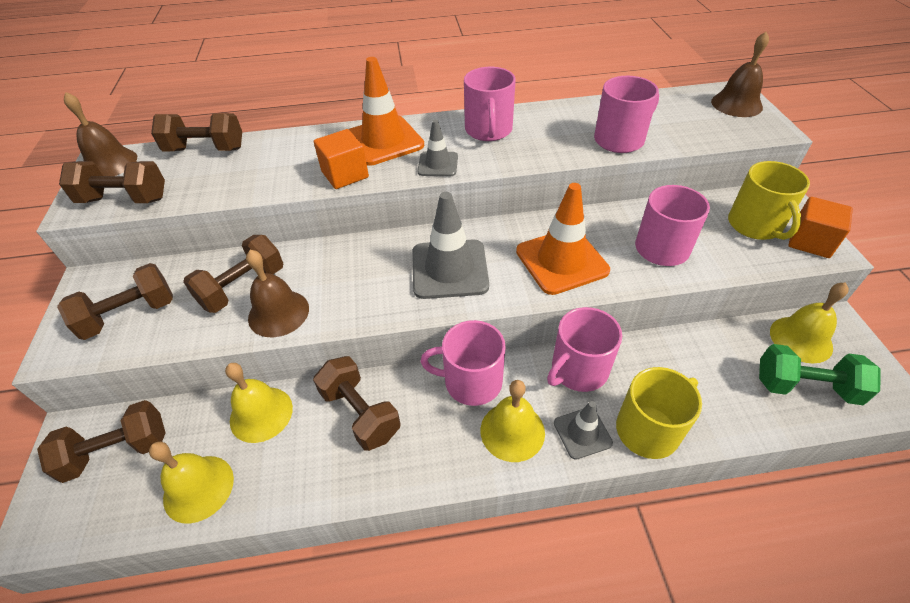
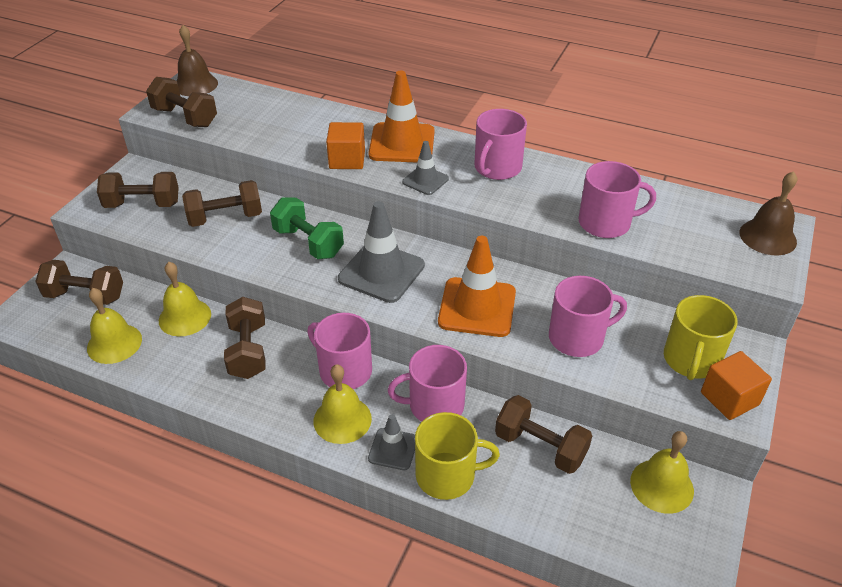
camera: 30 degrees right, 5 degrees down
(205, 149) = (266, 99): brown dumbbell -> brown dumbbell (540, 447)
(278, 313) = (234, 247): brown bell -> none
(805, 387) = (619, 521): green dumbbell -> green dumbbell (308, 242)

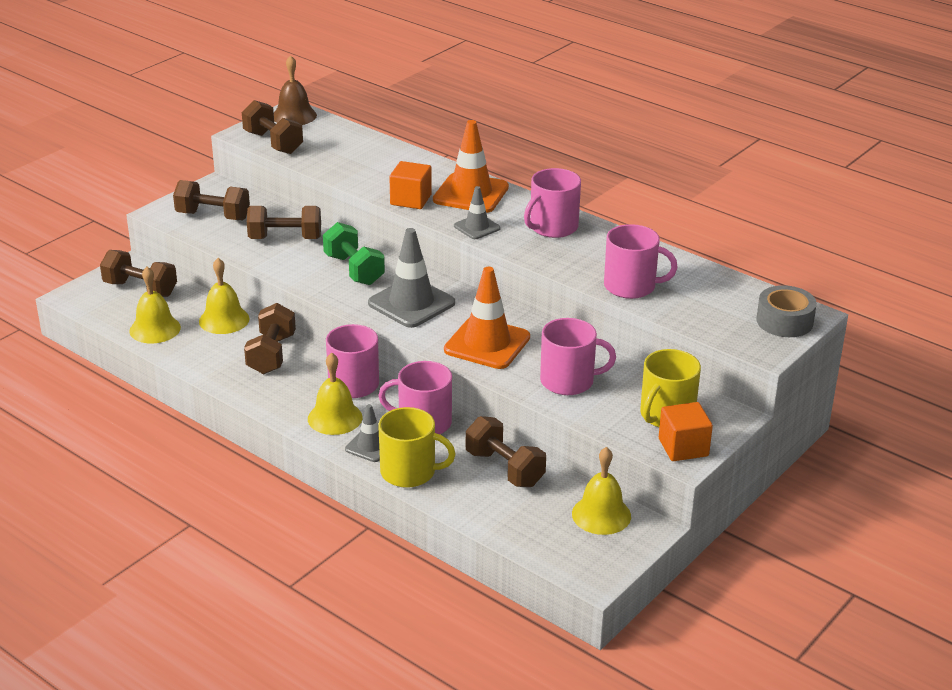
camera: 15 degrees right, 10 degrees down
(767, 237) = (784, 321): brown bell -> grey tape

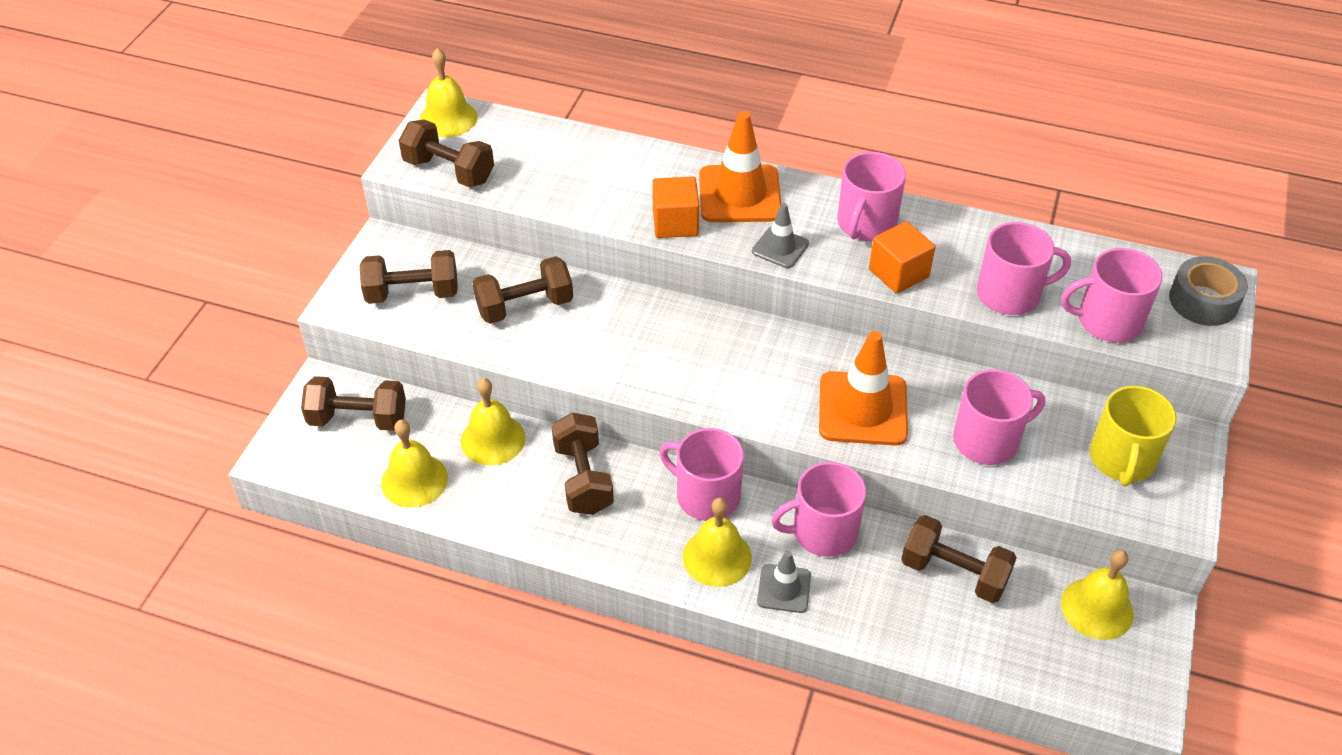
camera: 20 degrees left, 15 degrees up
(294, 116) = (448, 118): brown bell -> yellow bell
(354, 270) = (638, 335): green dumbbell -> none
(409, 472) = (852, 615): yellow mug -> none
(411, 303) = (738, 369): grey traffic cone -> none
(683, 447) = (1169, 503): orange cube -> orange cube (898, 273)
(696, 316) = (1107, 321): none -> pink mug

